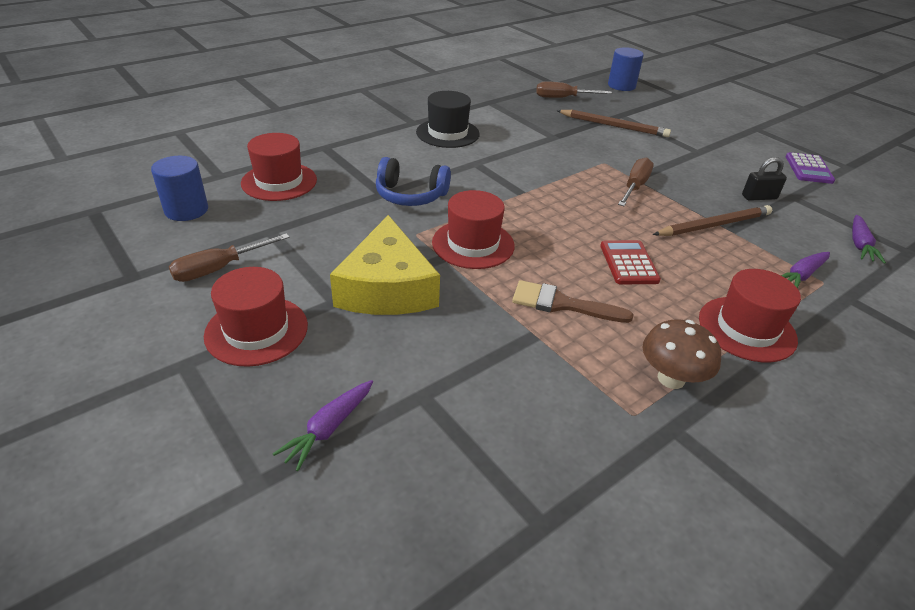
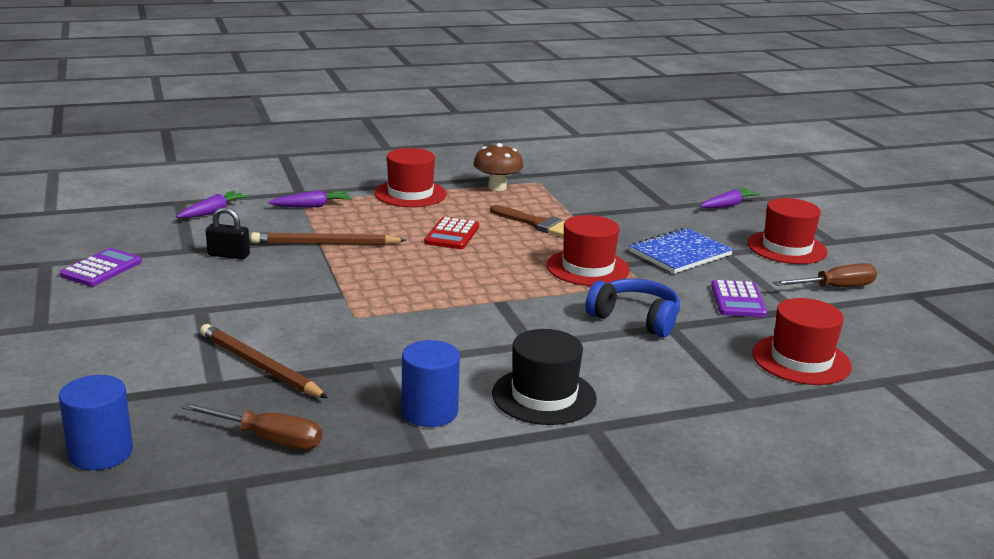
camera: 160 degrees left, 15 degrees down
(186, 210) = (901, 344): blue cylinder -> blue cylinder (429, 412)
(324, 231) = (738, 300): none -> purple calculator
(387, 287) = (680, 253): yellow cheese -> blue notebook
(635, 186) = (355, 286): brown screwdriver -> none

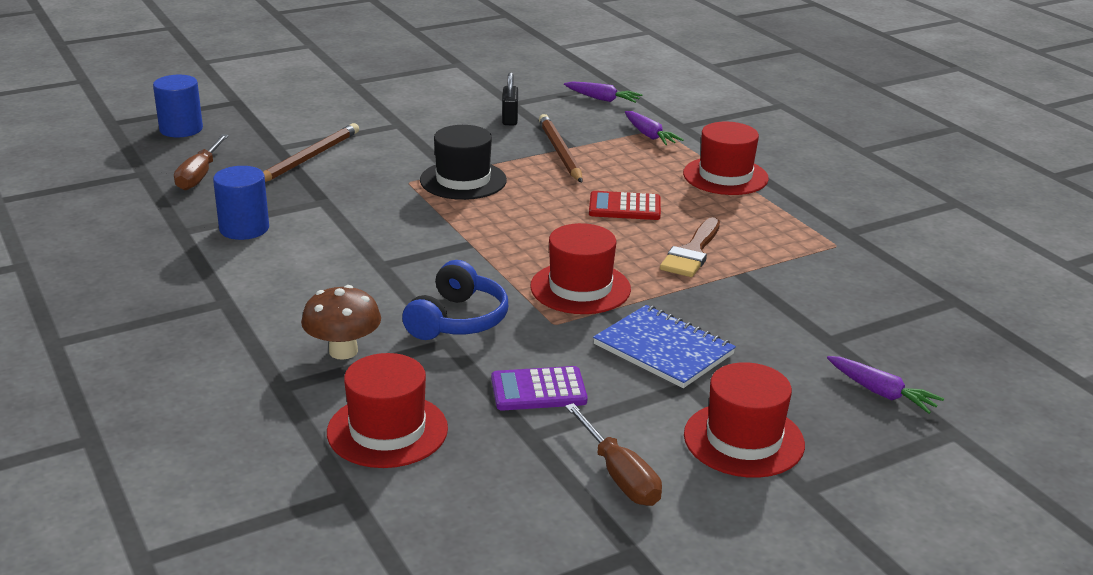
camera: 80 degrees right, 5 degrees up
(101, 269) = (458, 82): purple calculator -> none
(497, 187) = (792, 221): brown mushroom -> brown mushroom (343, 351)
(544, 396) = (278, 276): black hat -> black hat (463, 180)

